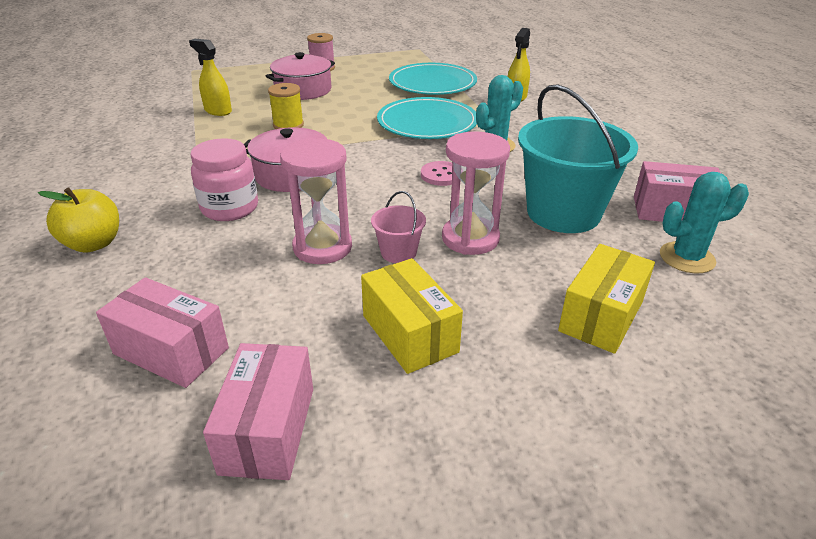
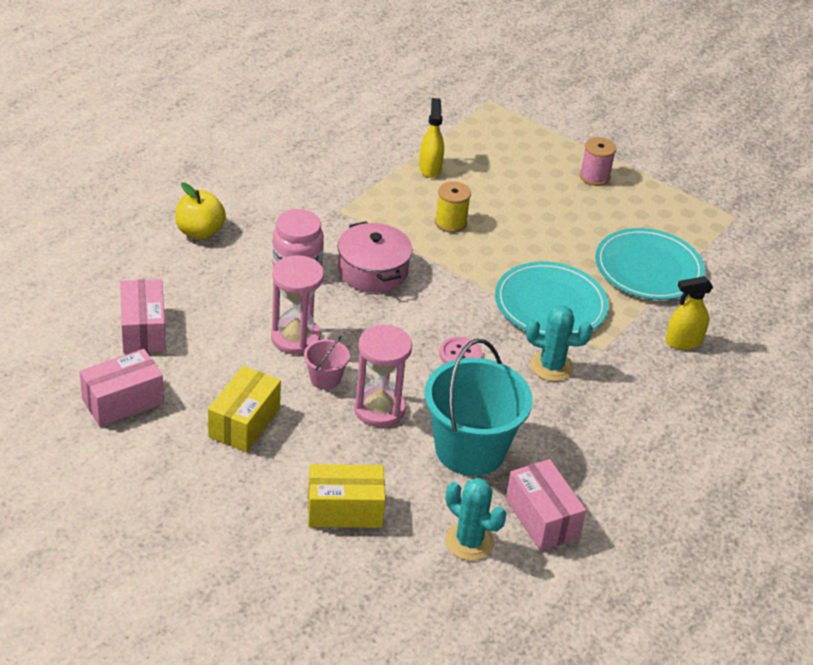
camera: 50 degrees right, 5 degrees up
(303, 90) = (529, 192): pink pot -> none

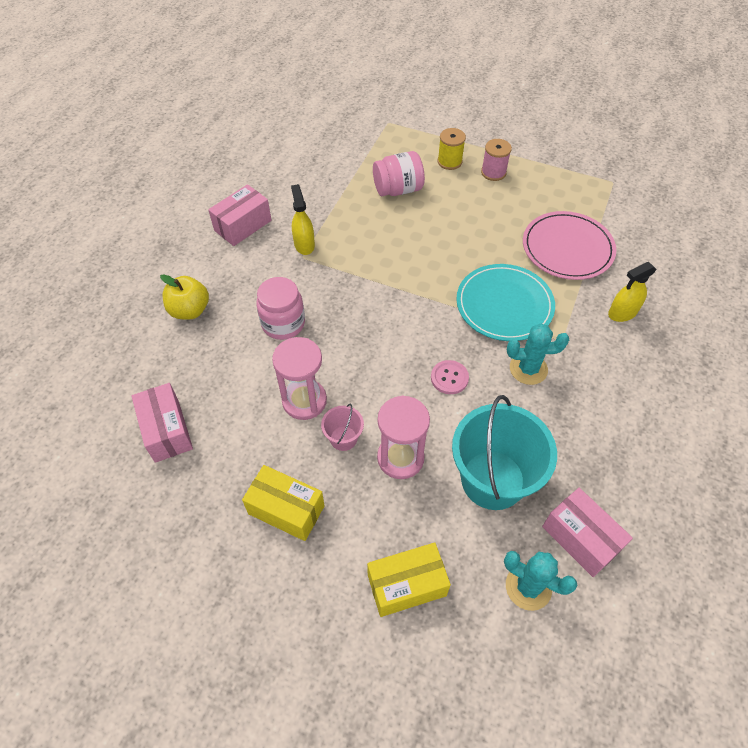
camera: 10 degrees left, 15 degrees up
(123, 401) = (168, 519): pink box -> pink box (243, 225)
(244, 422) = (286, 510): yellow box -> yellow box turned 75 degrees counterclockwise
(373, 271) = (348, 311): pink pot -> none
(430, 168) = (362, 197): yellow spray bottle -> yellow spray bottle (304, 244)
(450, 223) = (396, 245): yellow spool -> yellow spool (449, 161)
(474, 170) = (398, 189): none -> pink jar
(648, 268) = (567, 248): turquoise plate -> pink plate

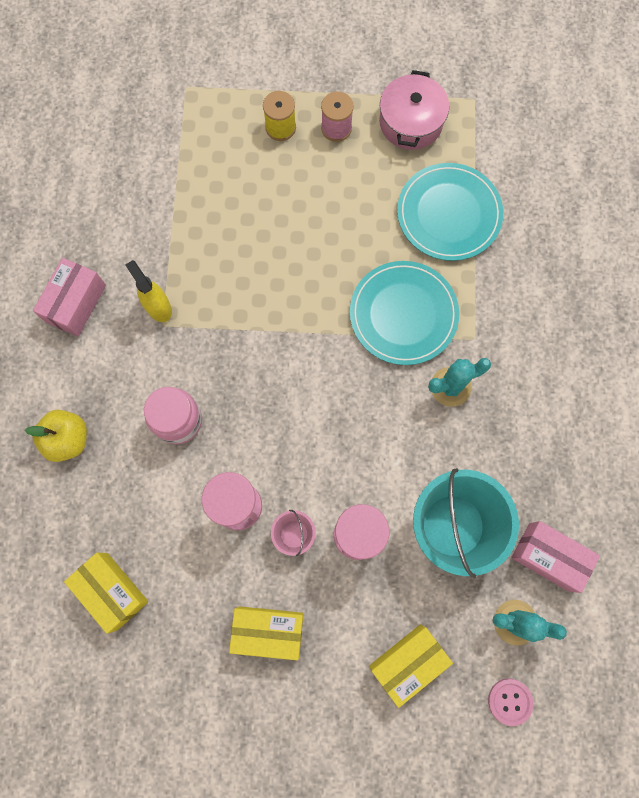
camera: 20 degrees left, 20 degrees up
(167, 430) = (112, 591): pink box -> yellow box
(398, 189) = (235, 190): pink jar -> none
(449, 378) = (375, 426): pink button -> pink button (510, 701)
(555, 183) = (411, 122): none -> pink pot
(567, 248) = (448, 214): pink plate -> turquoise plate
(622, 313) = (526, 283): yellow spray bottle -> none

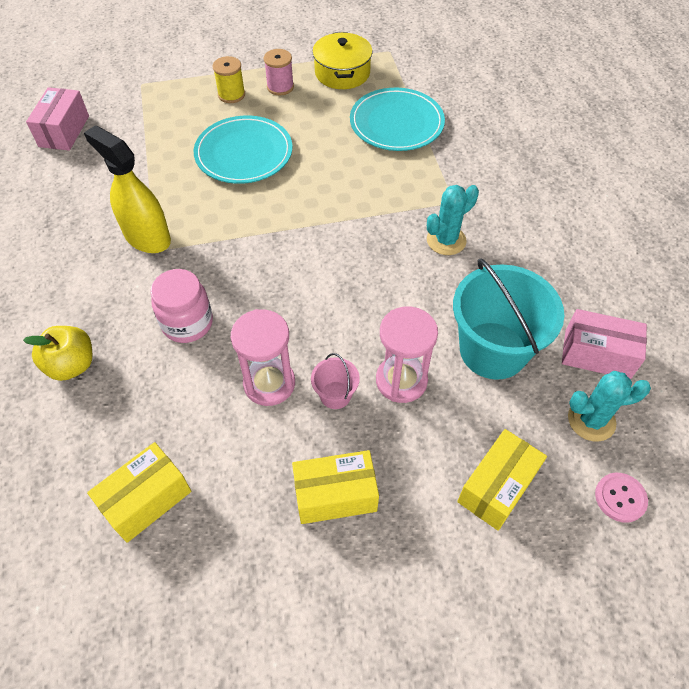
camera: 15 degrees left, 20 degrees down
(76, 303) = (63, 250): pink box -> pink box (64, 131)
(112, 591) = (146, 499): yellow box -> yellow box turned 75 degrees counterclockwise
(158, 307) = (147, 237): yellow spray bottle -> yellow spray bottle, size x1.58
(403, 314) = (382, 197): turquoise plate -> turquoise plate (244, 153)
(411, 122) = (342, 73): pink pot -> yellow pot

